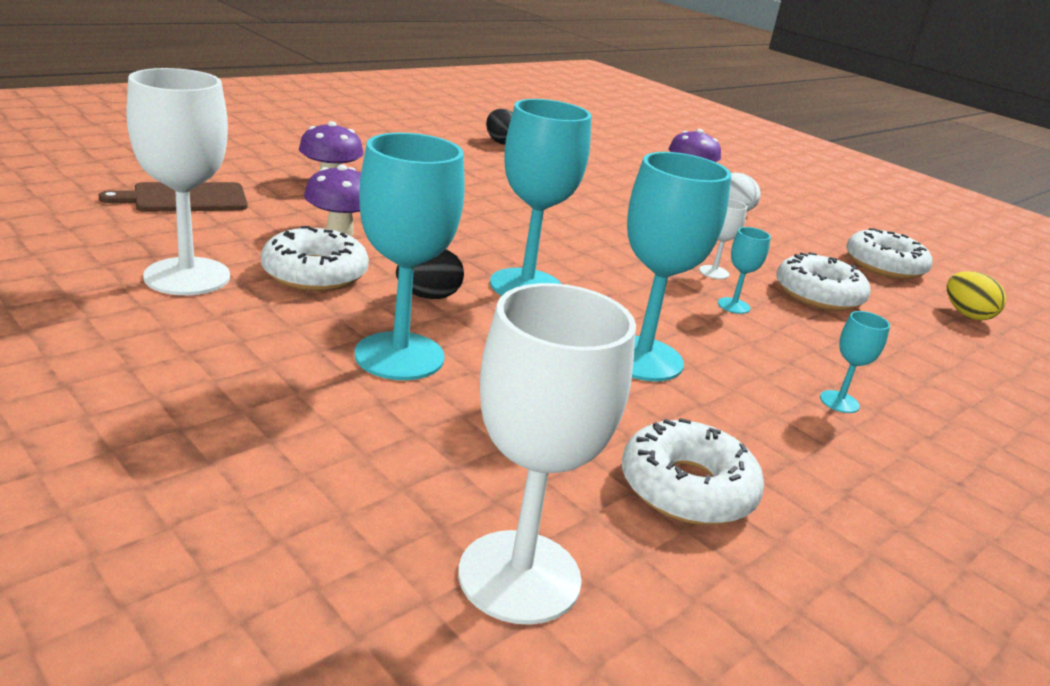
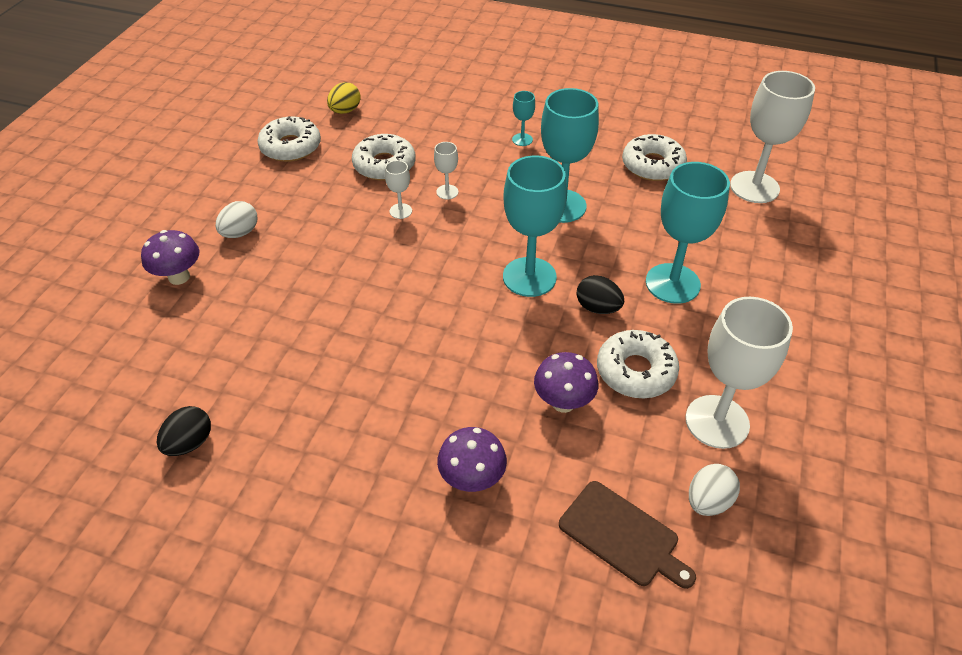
camera: 115 degrees left, 20 degrees up
(135, 234) = (708, 501): none -> white egg
(733, 306) = (447, 192): turquoise goblet -> white goblet

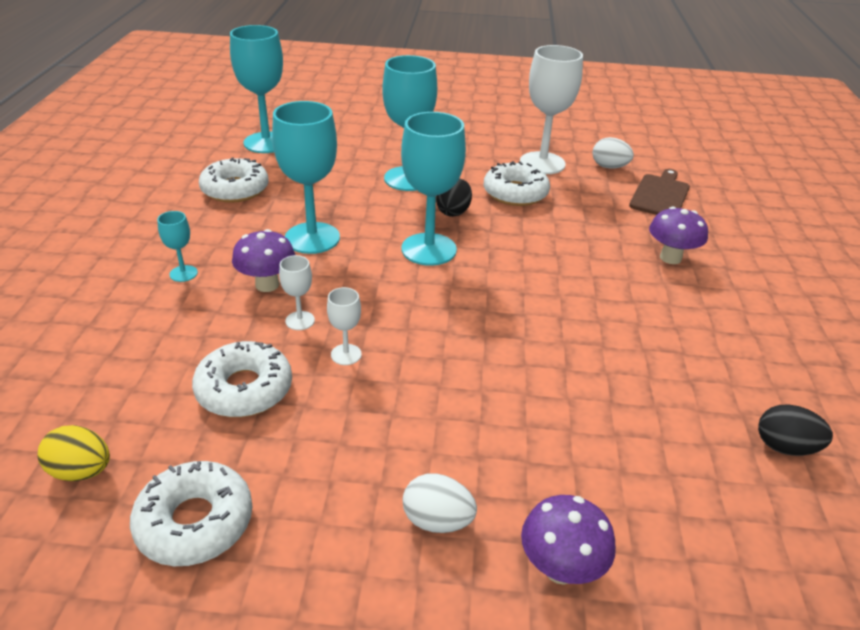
camera: 105 degrees left, 10 degrees down
(563, 402) = (567, 222): purple mushroom -> purple mushroom (267, 285)
(754, 187) = (266, 143): white goblet -> turquoise goblet

